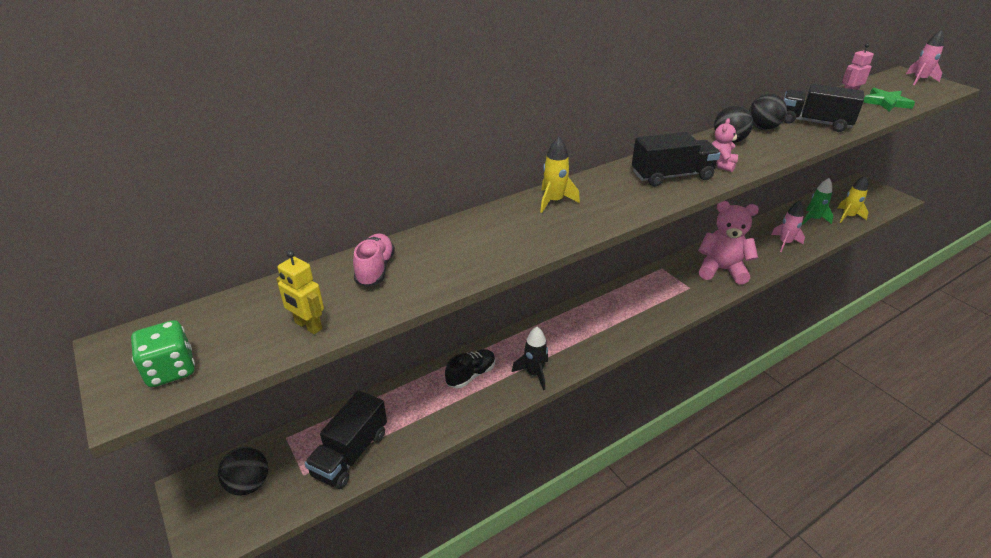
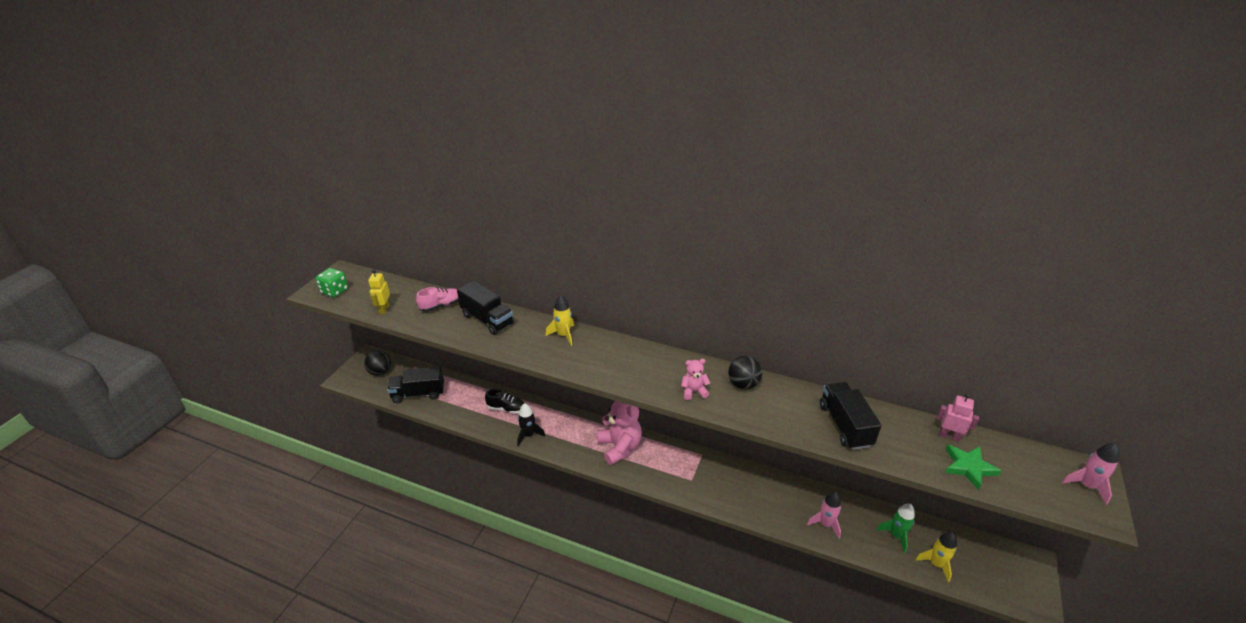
camera: 55 degrees right, 0 degrees up
(671, 176) = (649, 372): black truck -> black truck (487, 319)
(721, 270) = (735, 492): pink teddy bear -> pink teddy bear (619, 447)
(763, 128) = (793, 397): black ball -> none

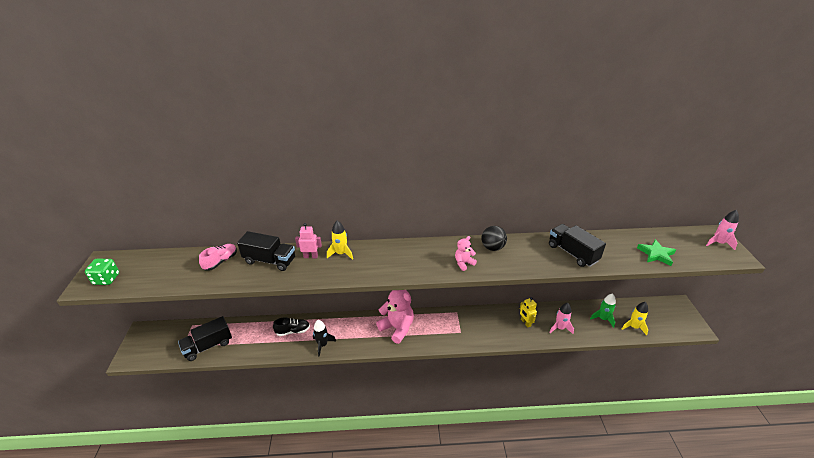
camera: 25 degrees left, 0 degrees up
(380, 372) = (161, 340): black ball -> none
(384, 309) = (167, 280): yellow robot -> yellow robot (525, 322)
(949, 436) = (633, 239): pink robot -> pink robot (310, 256)

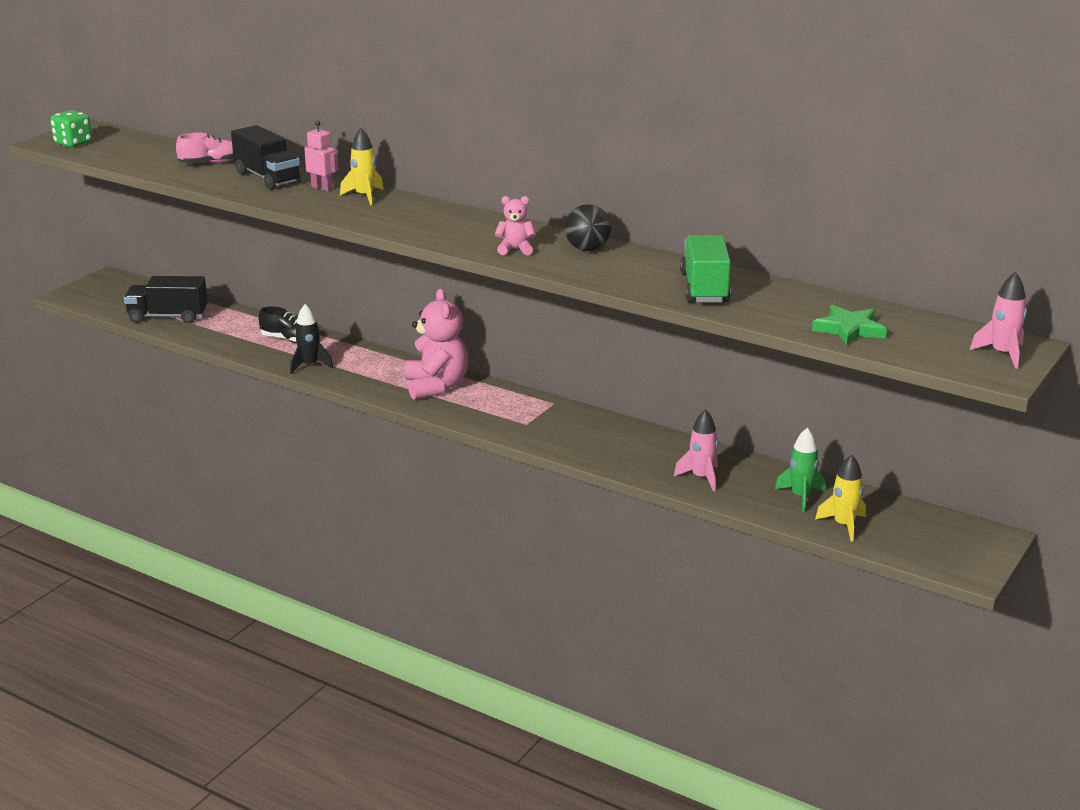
camera: 35 degrees right, 10 degrees down
(525, 322) = (650, 452): yellow robot -> none
(572, 253) = (704, 288): black truck -> green truck

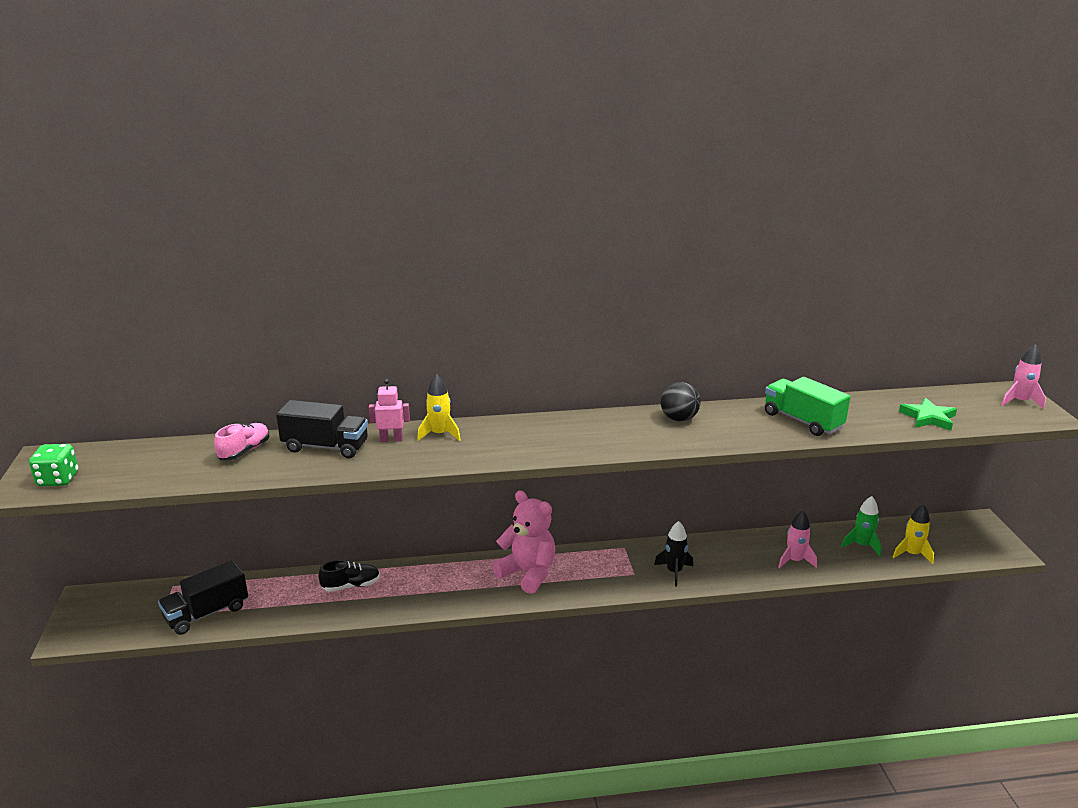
camera: 40 degrees left, 0 degrees up
(309, 365) = (405, 602): black rocket -> black rocket (674, 572)
(515, 250) = (636, 439): pink teddy bear -> none

